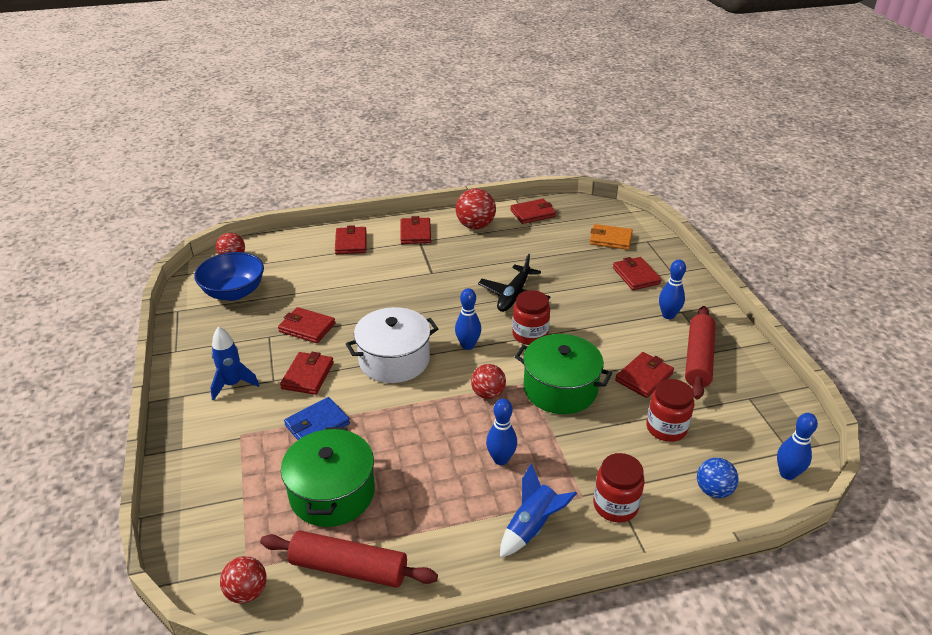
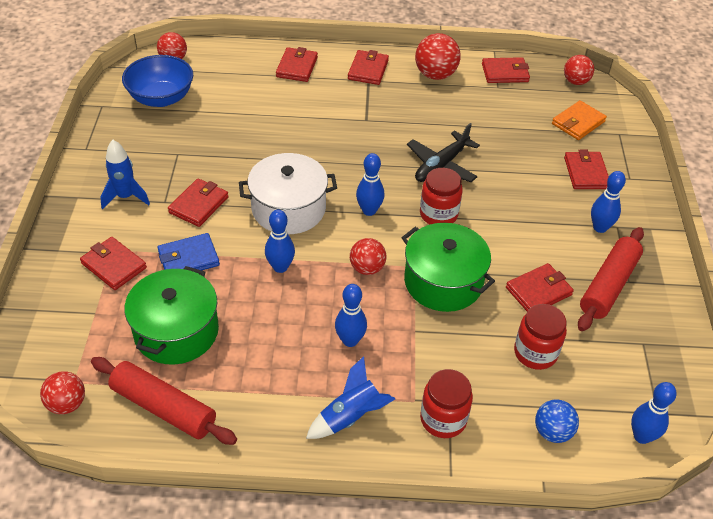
camera: 15 degrees right, 10 degrees up
(307, 327) = (217, 153): red wallet -> red wallet (114, 265)
(408, 411) = (280, 267): none -> blue bowling pin
(593, 209) = (575, 81): none -> red ball
(610, 239) = (578, 123): orange wallet -> orange wallet turned 75 degrees counterclockwise

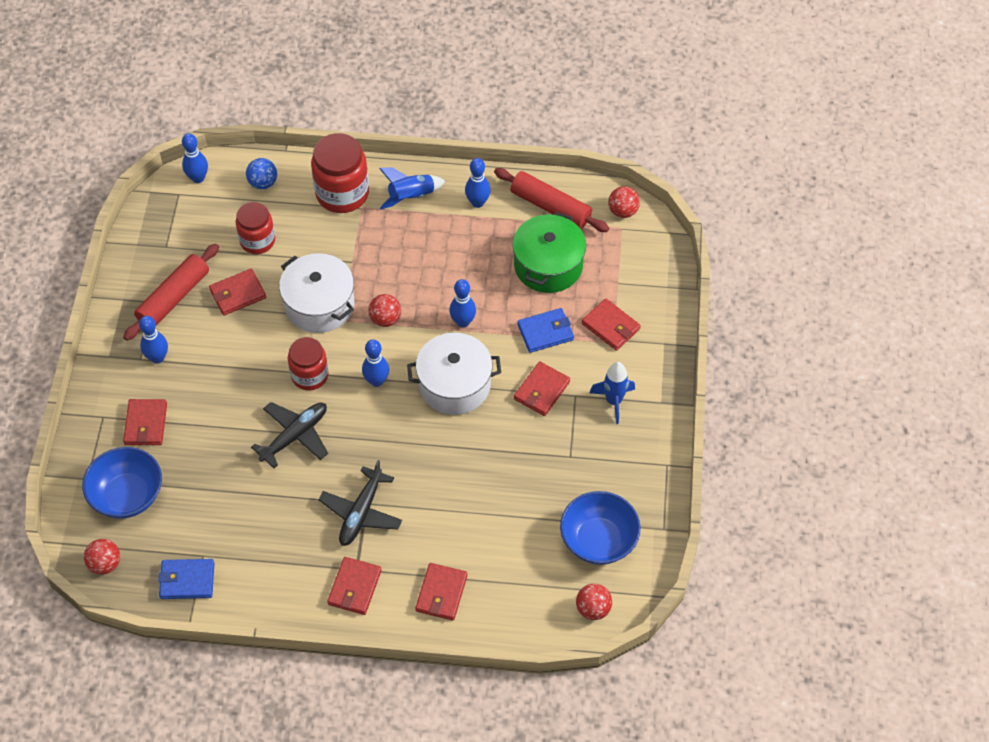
camera: 175 degrees left, 10 degrees up
(350, 340) = (406, 254): blue bowling pin -> blue bowling pin (477, 202)
(369, 113) = (361, 513): none -> black plane
(435, 75) = (273, 577): red ball -> none
(443, 282) = (319, 304): green pot -> white pot
(443, 419) = (342, 193): red jar -> red jar, size x1.53
(505, 73) = (187, 580): red wallet -> blue wallet
(578, 123) = (127, 495): orange wallet -> blue bowl

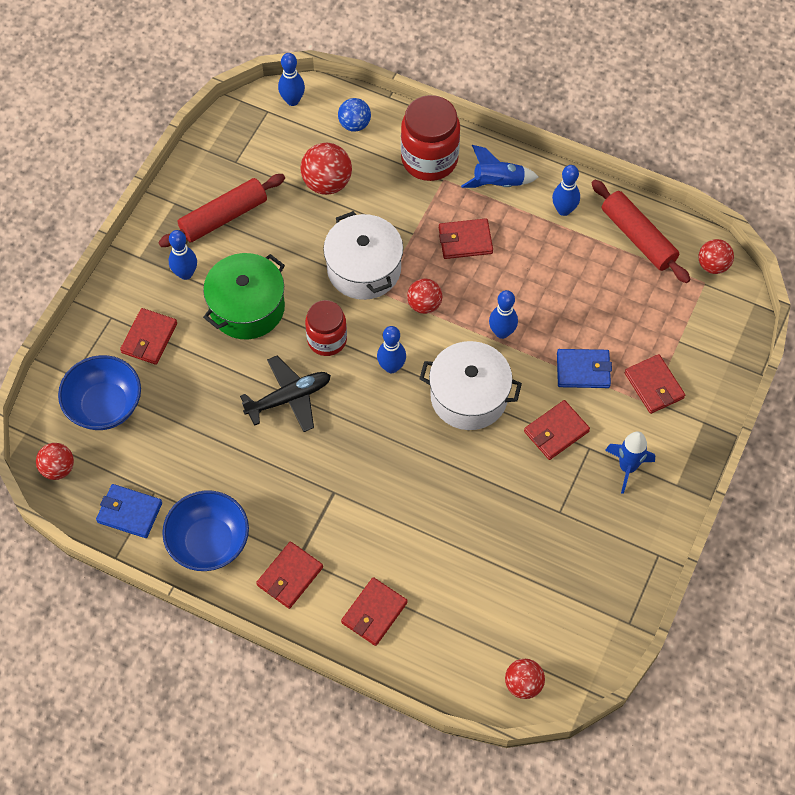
camera: 20 degrees right, 5 degrees up
(238, 294) = (287, 232): red wallet -> red wallet (465, 241)
(257, 241) = (327, 183): red jar -> red ball
(361, 513) = (325, 500): black plane -> none
(548, 265) = (612, 299): green pot -> green pot (247, 308)
(598, 540) = (556, 612): blue bowl -> blue bowl (209, 542)

